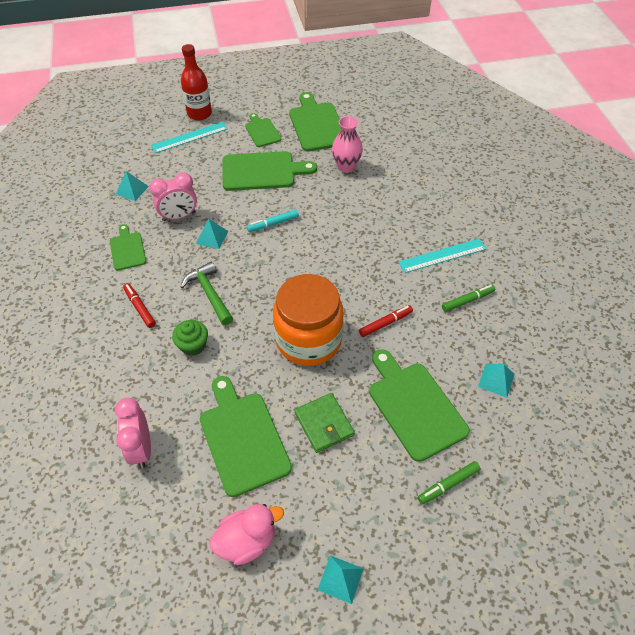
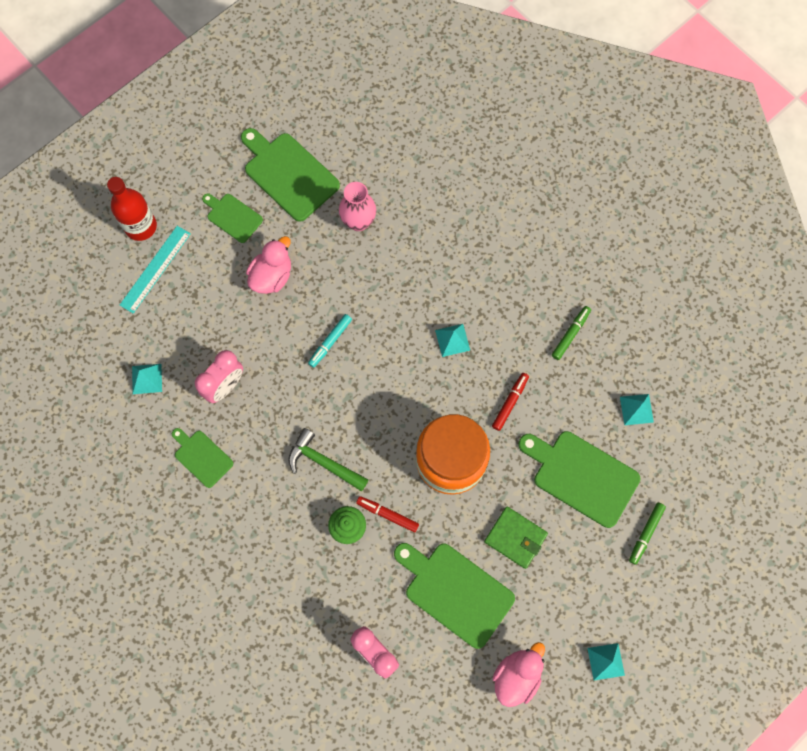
camera: 30 degrees left, 20 degrees up
(140, 308) = (267, 516): red marker -> red marker (387, 514)
(212, 237) = (278, 393): turquoise pyramid -> turquoise pyramid (452, 340)
(262, 171) = (272, 276): green cutting board -> pink duck
(442, 255) = (520, 291): turquoise ruler -> none

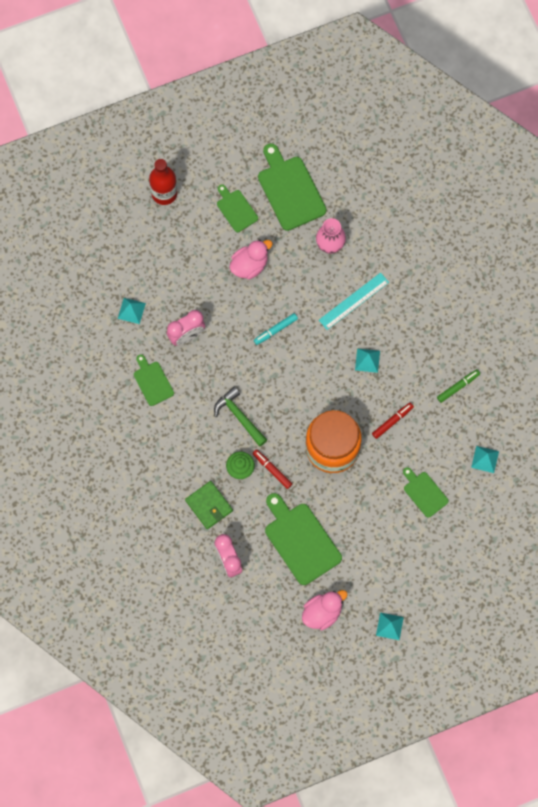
camera: 20 degrees right, 0 degrees up
(155, 269) = (164, 230): turquoise ruler -> turquoise ruler (353, 301)
(515, 537) = (358, 519): green wallet -> green wallet (209, 505)
(581, 476) = (424, 493): green cutting board -> green cutting board, size x0.57
(645, 533) = (454, 549): green marker -> none

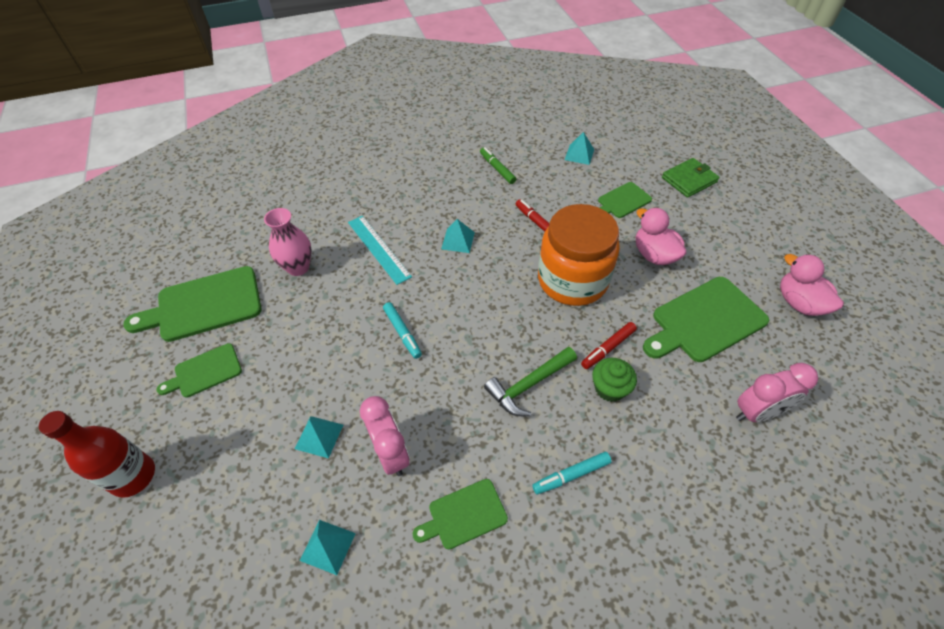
camera: 85 degrees left, 20 degrees down
(179, 442) = (571, 475): none -> turquoise marker
(209, 505) = (673, 435): green wallet -> green wallet (689, 180)
(249, 265) = (298, 359): pink duck -> pink duck (654, 255)
(389, 626) = (793, 239): turquoise pyramid -> turquoise pyramid (319, 436)

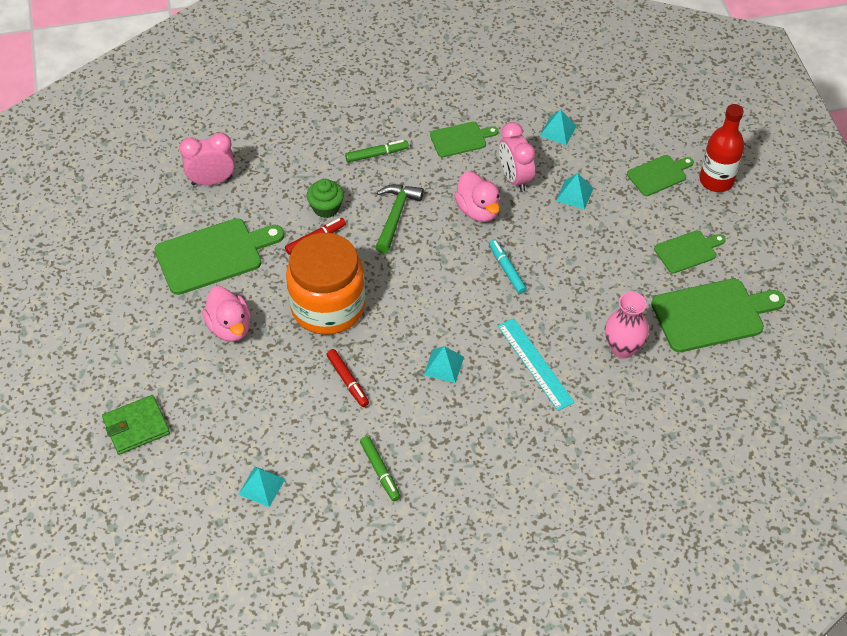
camera: 175 degrees left, 0 degrees up
(528, 385) = (396, 216): green hammer -> green hammer turned 45 degrees counterclockwise
(571, 475) = (377, 154): turquoise marker -> green marker
(622, 201) = (235, 402): green cutting board -> green cutting board (659, 175)
(799, 303) = (113, 263): pink duck -> pink duck (478, 210)

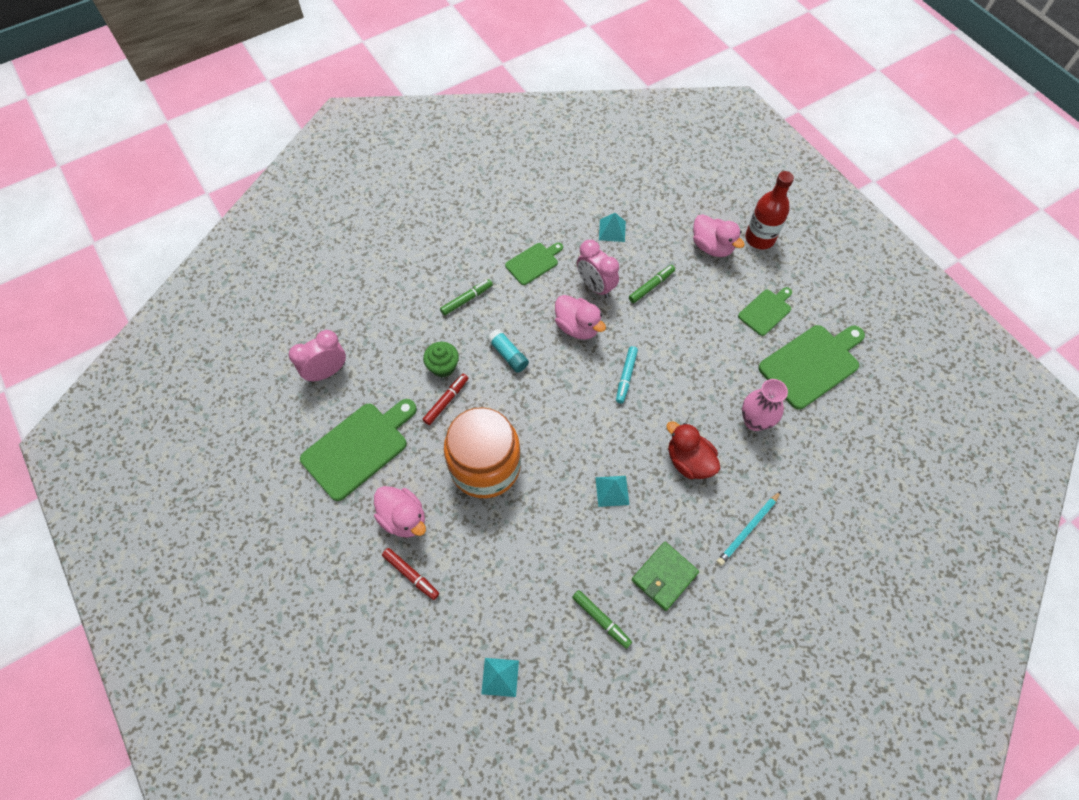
camera: 20 degrees left, 10 degrees up
(136, 427) = (355, 657): green wallet -> green wallet (664, 576)
(347, 381) = (534, 536): red marker -> red marker (411, 575)
(396, 216) = (508, 355): green hammer -> turquoise glue stick
(507, 269) = (626, 376): turquoise marker -> turquoise marker turned 120 degrees counterclockwise
(535, 363) = (688, 461): turquoise ruler -> red duck
(566, 441) = (748, 529): none -> turquoise pencil
(574, 194) = (651, 286): turquoise pyramid -> green marker
(659, 175) = (712, 247): green cutting board -> pink duck

